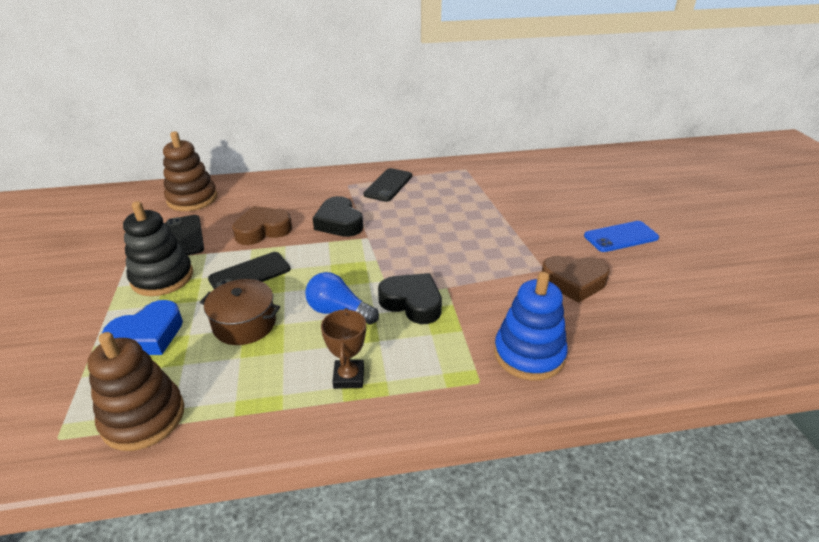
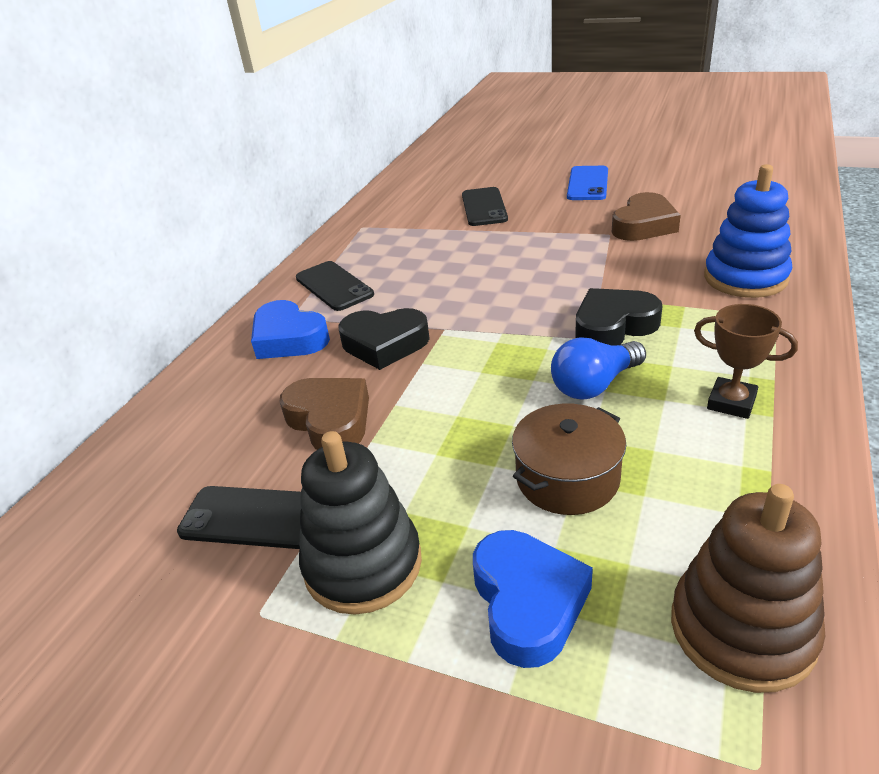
camera: 55 degrees left, 0 degrees up
(192, 199) = (130, 491): brown stacking toy -> none
(250, 274) = (441, 453): black phone -> black phone (484, 207)
(262, 230) = (330, 420): brown heart -> brown heart turned 135 degrees clockwise
(327, 191) = (289, 338): none -> blue heart

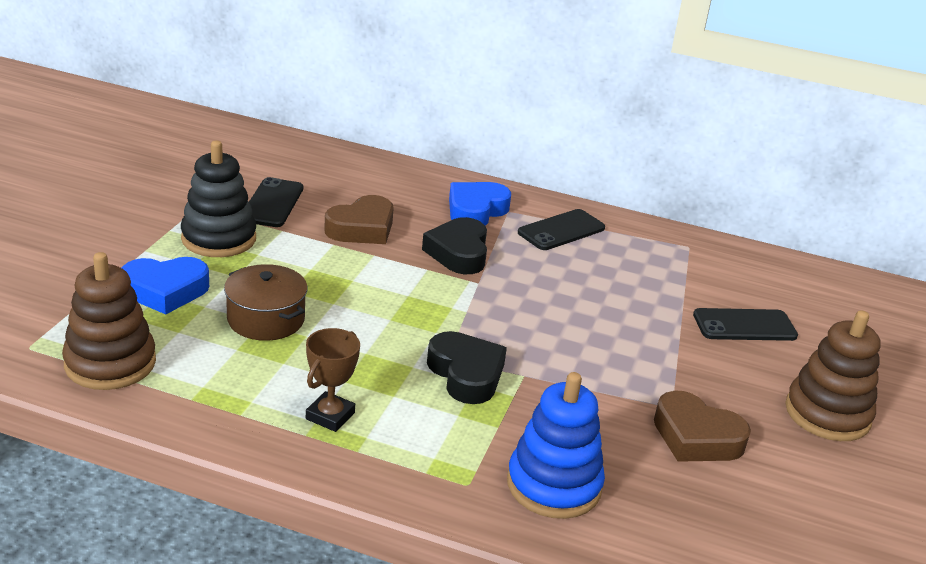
camera: 80 degrees right, 5 degrees down
(588, 184) = (827, 414): blue phone -> brown stacking toy
(594, 385) = (374, 348): blue light bulb -> none

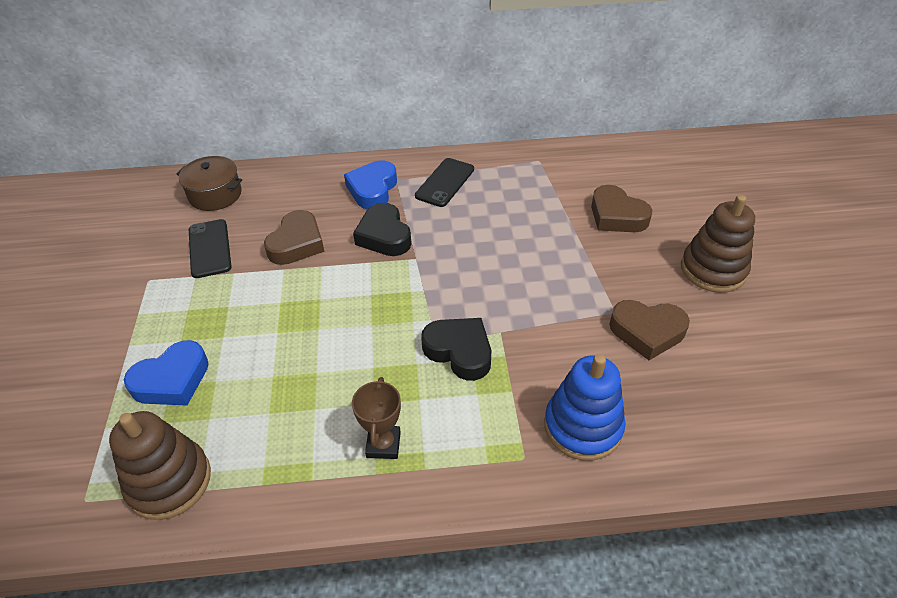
camera: 20 degrees left, 15 degrees up
(219, 238) = (186, 304): black stacking toy -> none
(266, 319) = (274, 370): brown pot -> brown pot (215, 195)
(744, 326) = (616, 216): black phone -> brown heart

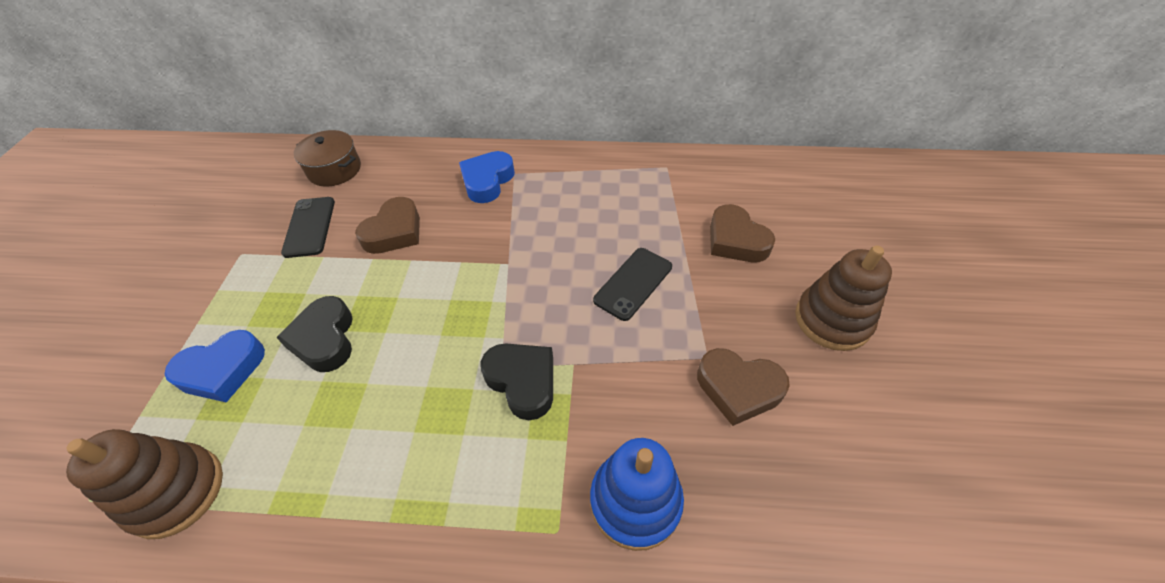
camera: 10 degrees right, 5 degrees up
(383, 444) = (408, 486): brown trophy -> none
(384, 236) = (483, 234): black heart -> black heart (325, 339)
(445, 182) = (562, 181): black phone -> black phone (633, 283)

